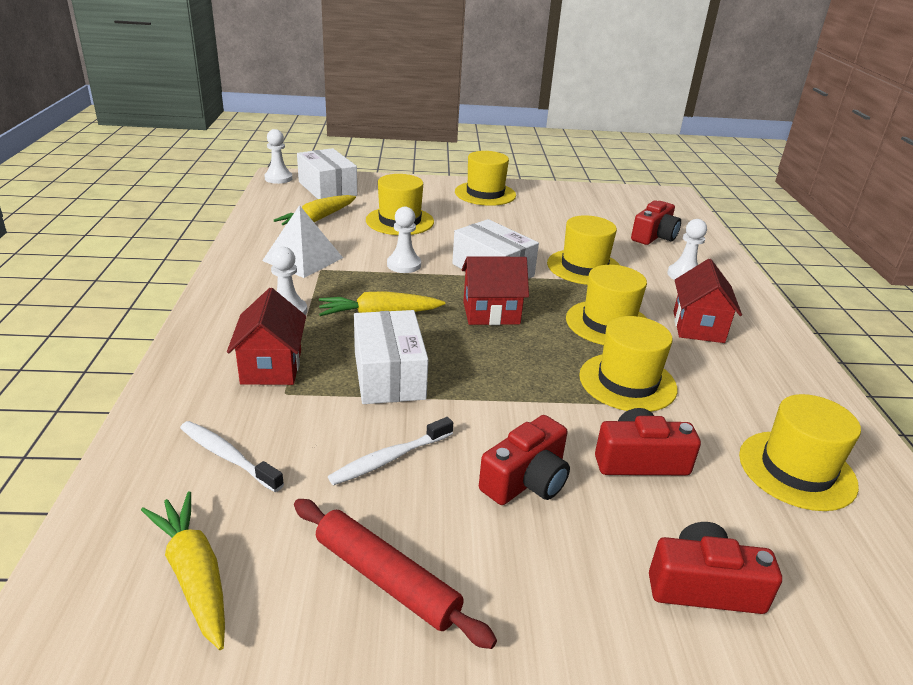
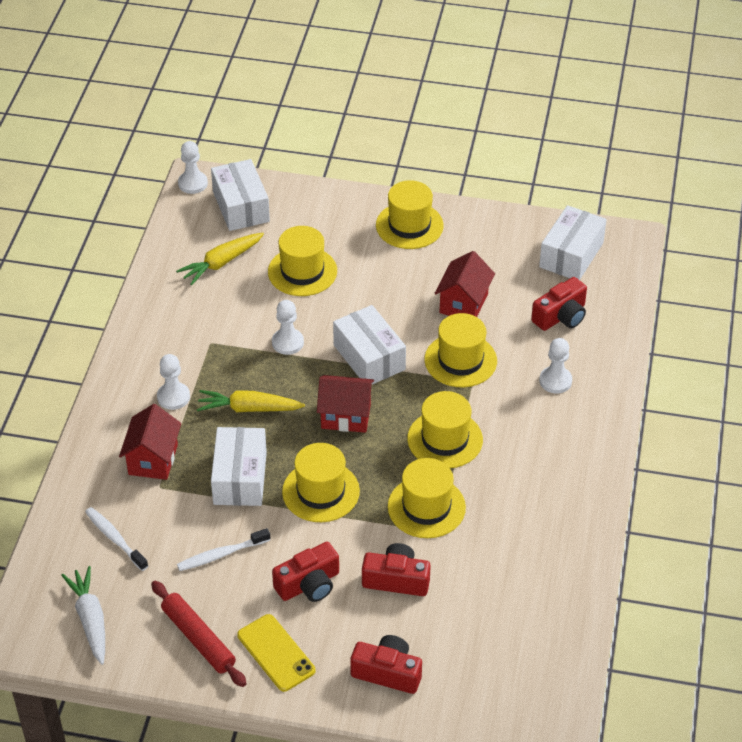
camera: 15 degrees right, 15 degrees up
(194, 576) = (90, 620): yellow carrot -> white carrot
(303, 259) = (197, 326): white pyramid -> none
(519, 583) = (276, 653): none -> yellow phone
(633, 204) = (571, 255): none -> white box
(698, 327) = (525, 452): red house -> red house (463, 303)
(796, 470) = (508, 603): yellow hat -> yellow hat (320, 491)

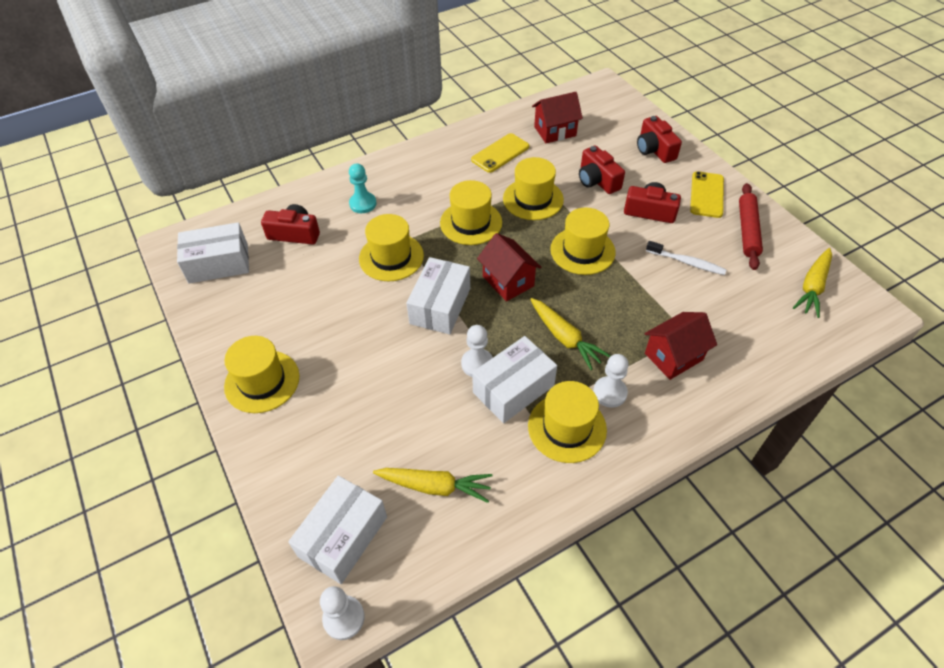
camera: 130 degrees left, 5 degrees up
(90, 620) = (812, 287): white carrot -> yellow carrot
(115, 538) = (752, 323): white toothbrush -> none
(240, 478) = (624, 297): white box -> white box (513, 389)
(302, 271) = (388, 415): yellow hat -> yellow hat (567, 427)
(463, 303) = (330, 290): red house -> red house (555, 131)
(524, 532) = (500, 153): none -> yellow phone
(555, 381) = (363, 204): white pawn -> turquoise pawn

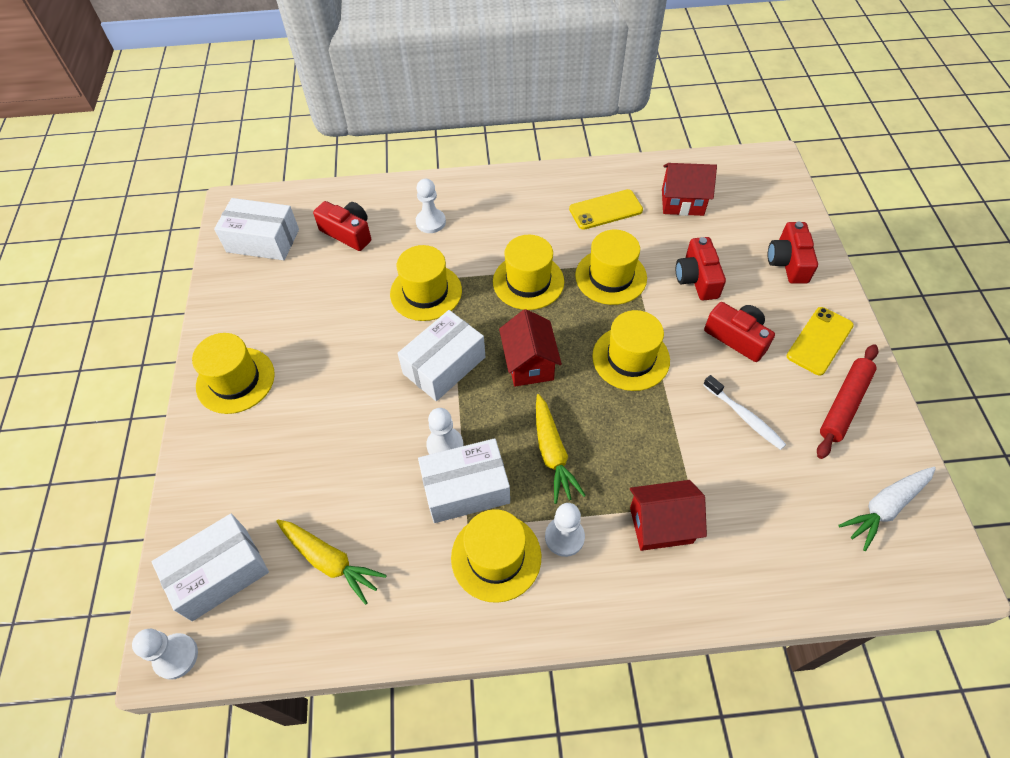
camera: 25 degrees right, 5 degrees up
(363, 204) = (431, 222): turquoise pawn -> white pawn
(812, 287) = (885, 507): yellow carrot -> white carrot

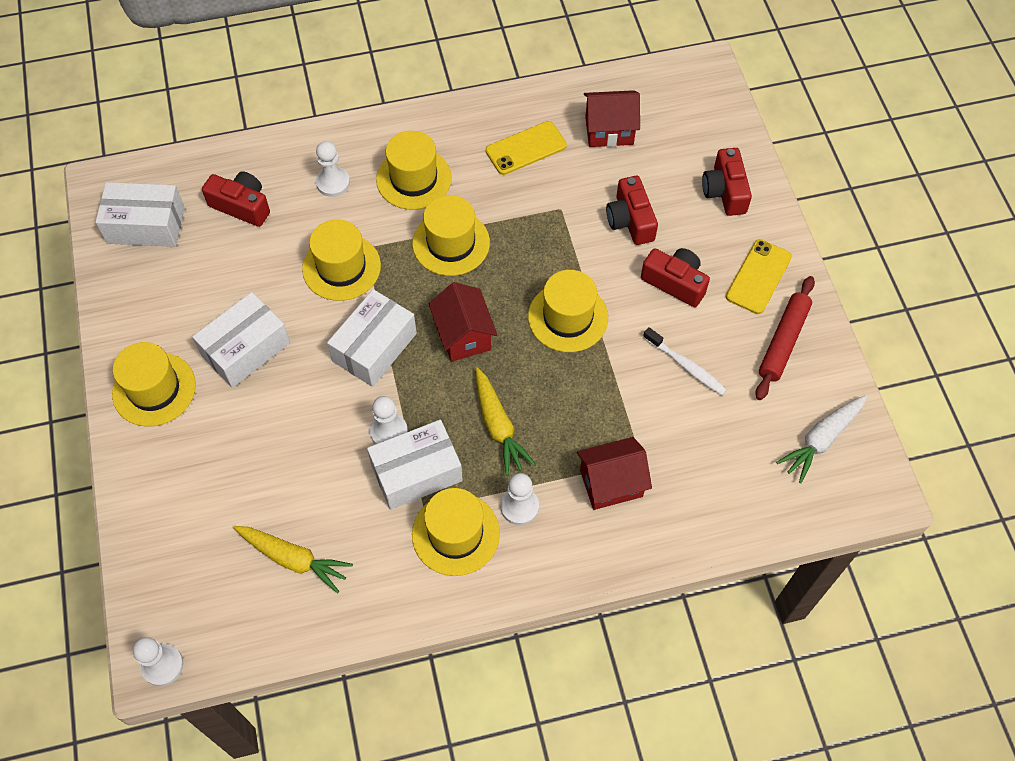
camera: 10 degrees left, 5 degrees up
(219, 573) = (186, 585): white box -> white box (246, 349)
(611, 277) = (539, 228): yellow hat -> yellow hat (414, 179)

